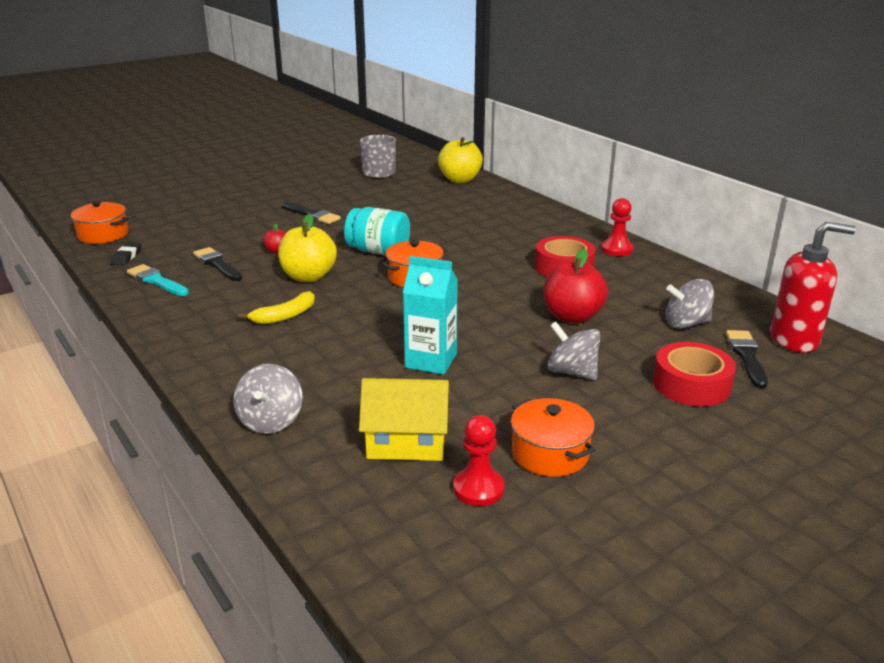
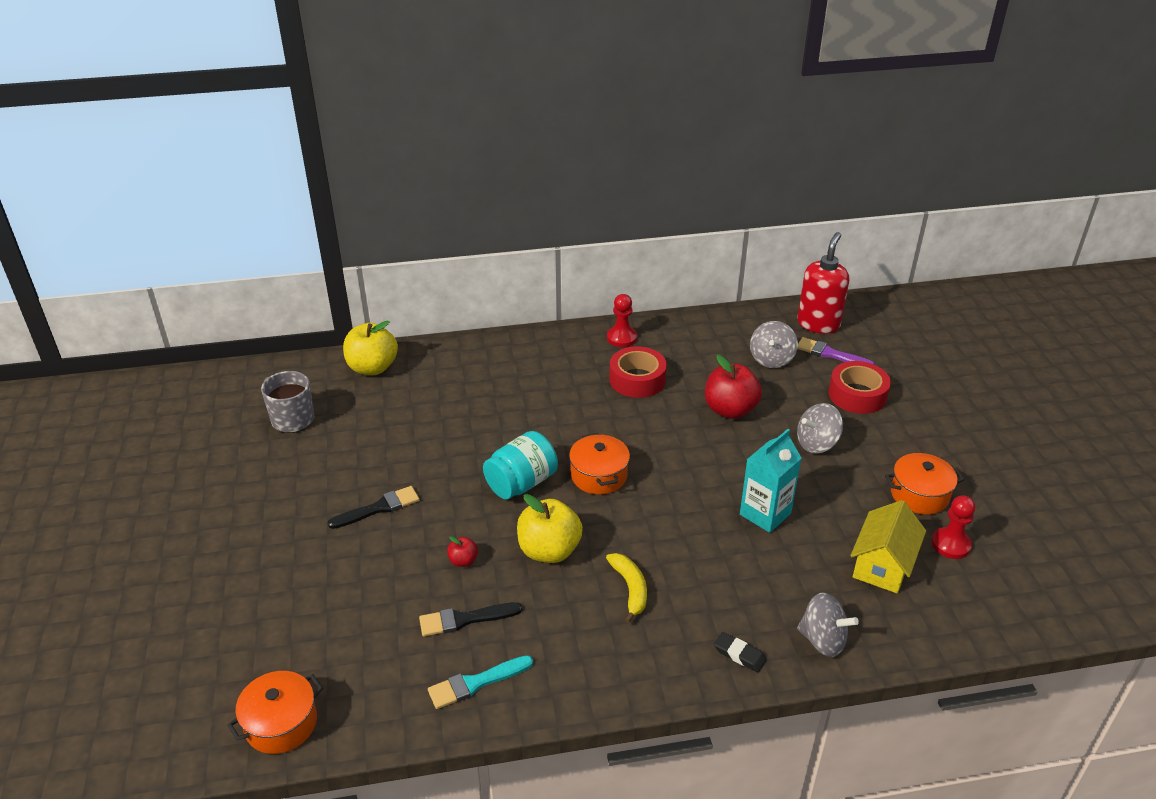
camera: 65 degrees left, 10 degrees up
(127, 257) = (380, 704): black eraser -> black eraser (739, 654)
(746, 356) = (830, 354): black brush -> purple brush

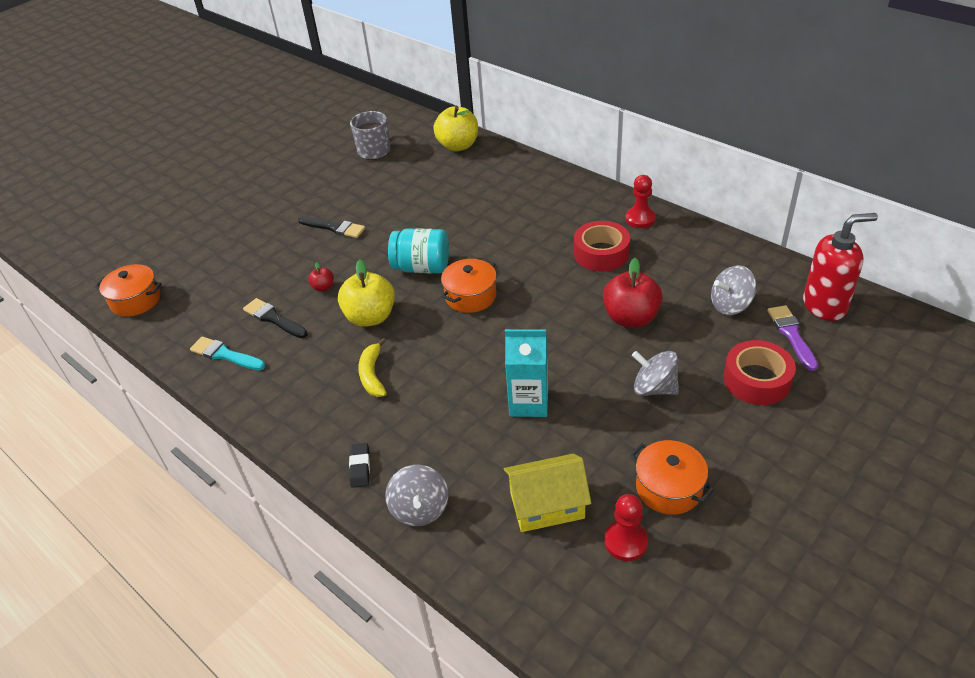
camera: 55 degrees right, 5 degrees up
(630, 588) = (372, 375): yellow banana -> yellow banana turned 135 degrees clockwise

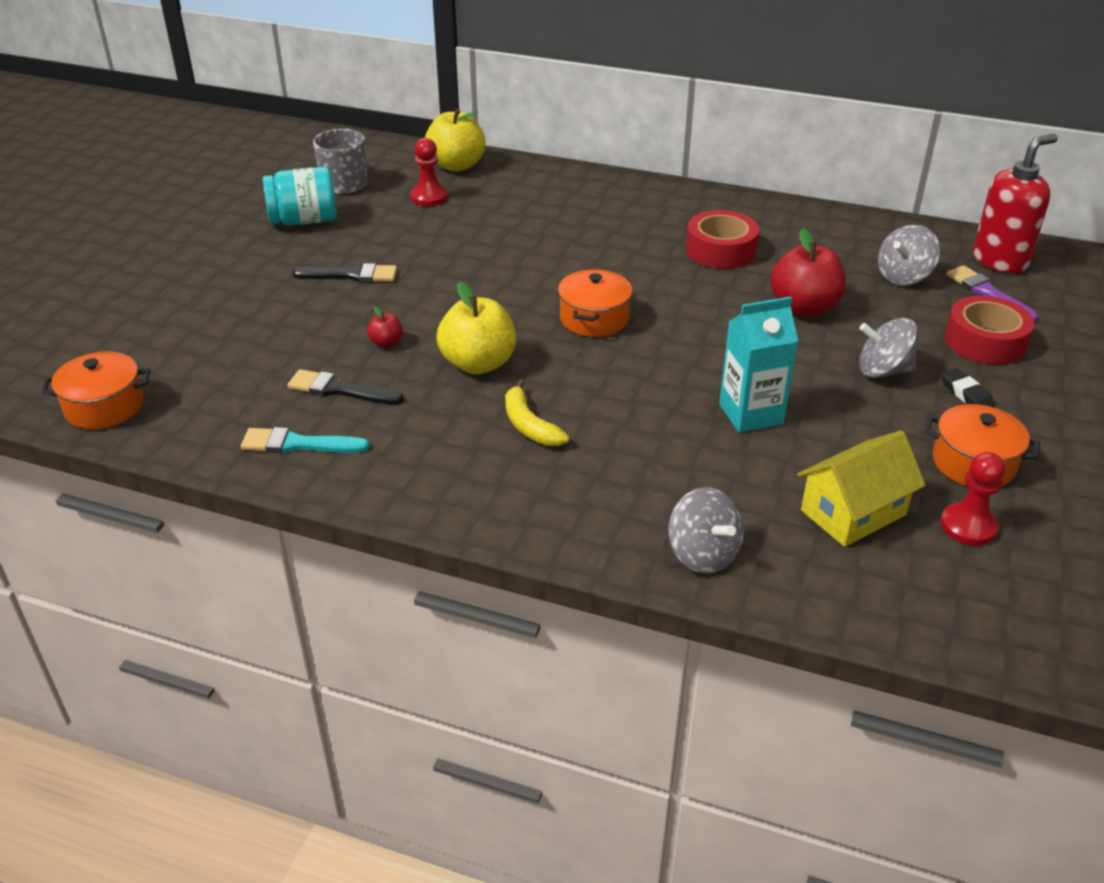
camera: 25 degrees left, 5 degrees down
(360, 467) = (590, 528): black eraser -> black eraser (966, 394)
(422, 267) = (507, 299): turquoise jar -> turquoise jar (304, 221)
(640, 219) = (739, 210): red pawn -> red pawn (429, 197)

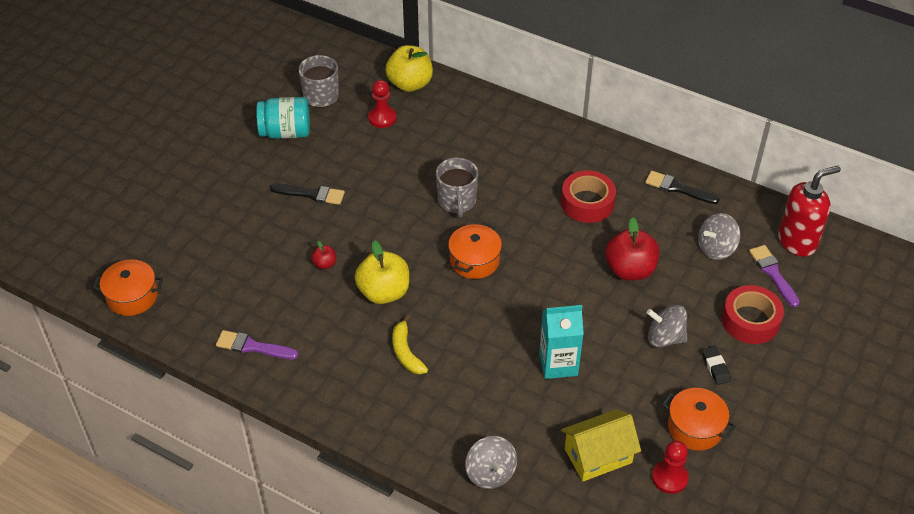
camera: 10 degrees right, 10 degrees up
(298, 444) = (252, 346): turquoise brush -> purple brush
(340, 390) = (286, 303): black brush -> black brush (677, 188)
(551, 264) = (457, 202): none -> grey mug

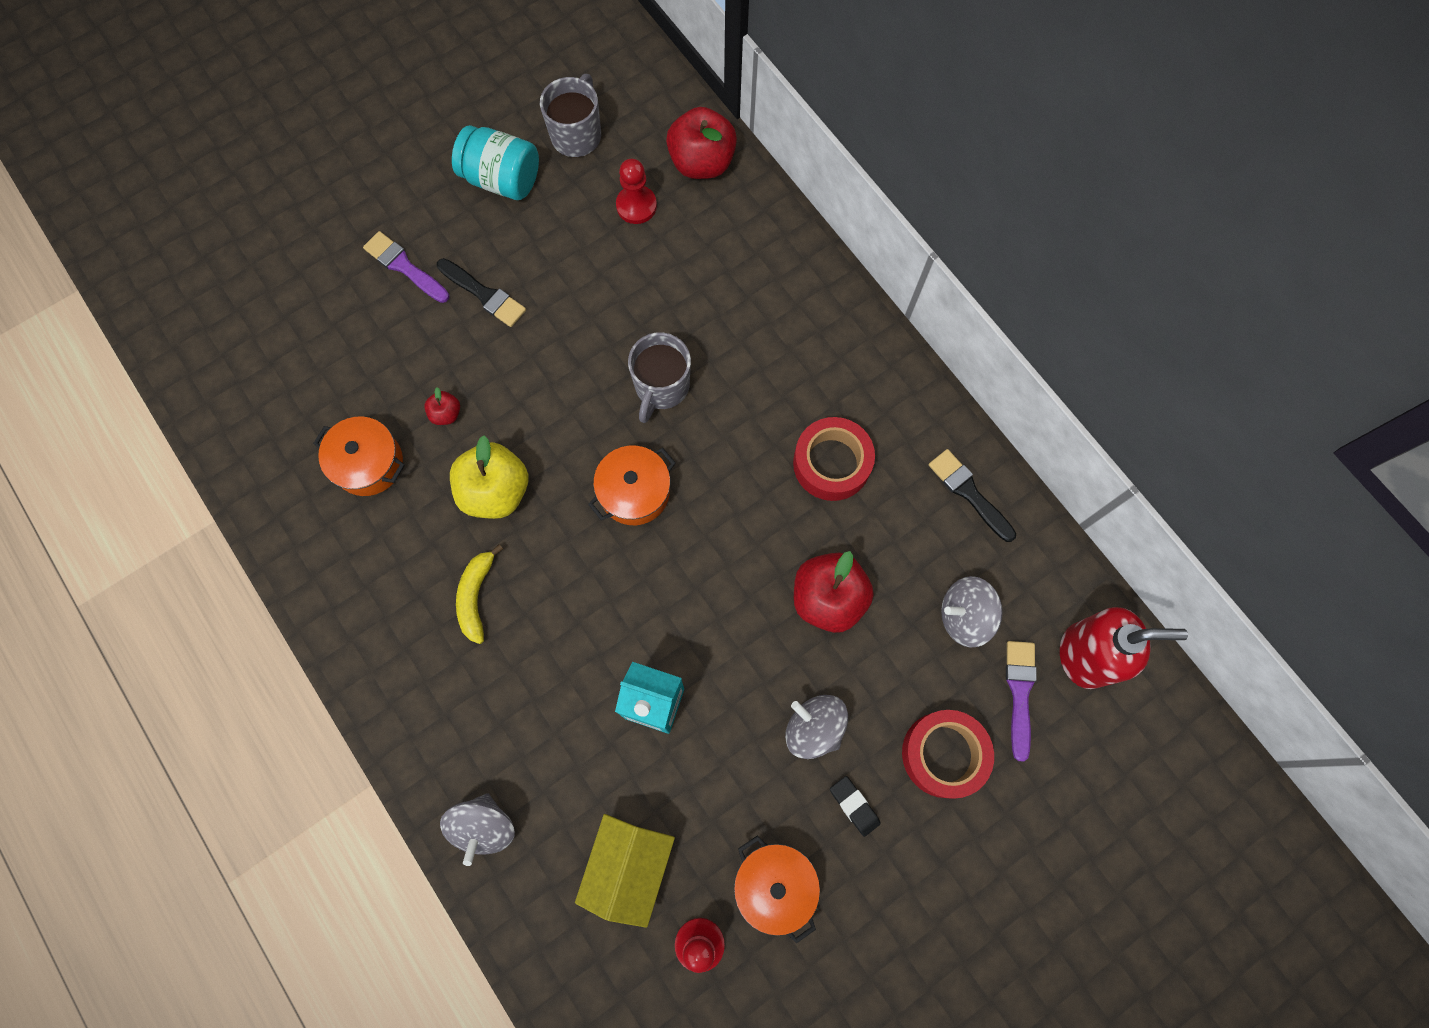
camera: 25 degrees right, 25 degrees up
(132, 296) = (197, 362): orange pot -> orange pot (368, 463)
(252, 346) = (299, 502): purple brush -> purple brush (404, 266)
(410, 84) = (702, 162): yellow apple -> red apple
(598, 456) = (628, 866): yellow house -> yellow house turned 75 degrees counterclockwise
(715, 367) = (854, 806): black eraser -> black eraser turned 45 degrees counterclockwise

